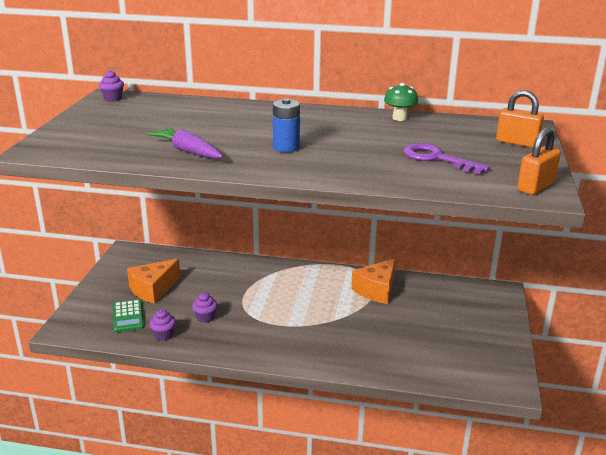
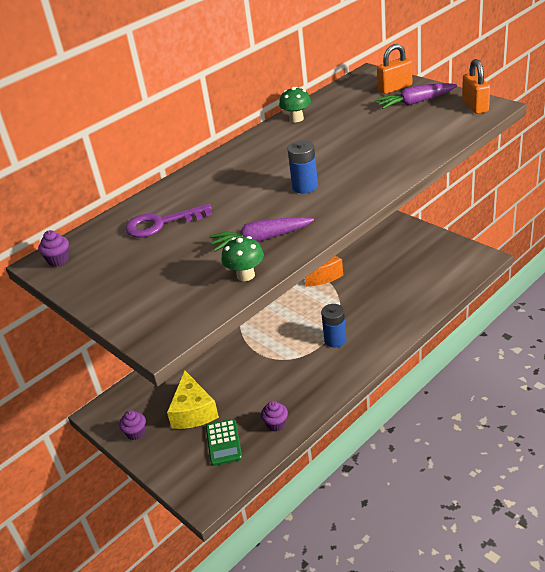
camera: 50 degrees left, 10 degrees up
(128, 316) = (224, 442): green calculator -> green calculator turned 60 degrees clockwise
(132, 158) = (245, 275): none -> green mushroom
(153, 289) = (193, 411): orange cheese -> yellow cheese
(205, 317) = (272, 388): purple cupcake -> purple cupcake (136, 433)
(292, 330) = (335, 340): none -> blue battery
(437, 158) = (394, 127): purple key -> purple key (161, 223)
(501, 157) = (415, 102): none -> purple carrot

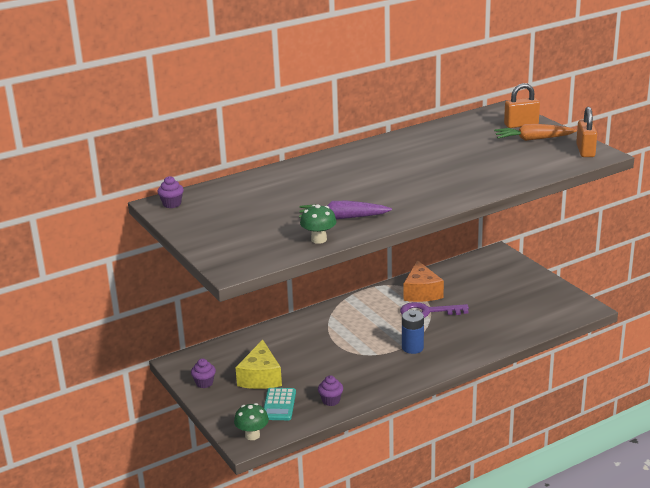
camera: 10 degrees right, 10 degrees down
(161, 223) = (265, 193): purple key -> purple key (428, 312)
(224, 442) = (279, 405): green calculator -> turquoise calculator
(296, 119) = (418, 135): green mushroom -> green mushroom (252, 435)
(305, 186) = (399, 187): blue battery -> none
(415, 102) = (533, 139): purple carrot -> orange carrot

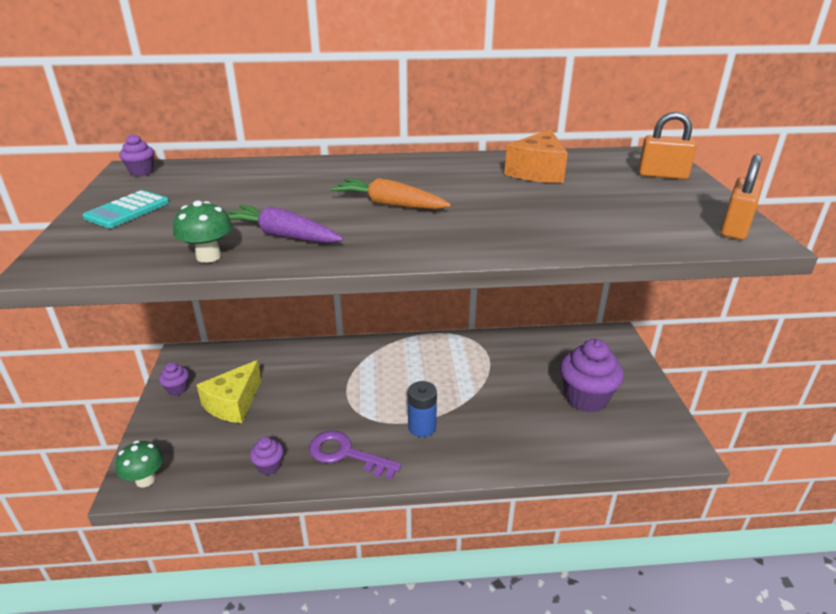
camera: 25 degrees right, 5 degrees up
(279, 405) = (213, 448): turquoise calculator -> turquoise calculator (127, 210)
(421, 292) = (491, 357): orange cheese -> orange cheese (537, 172)
(428, 312) = (478, 384): purple key -> purple key (346, 454)
(506, 298) = (586, 398): none -> purple cupcake
(533, 139) = (663, 195): orange carrot -> orange carrot (389, 204)

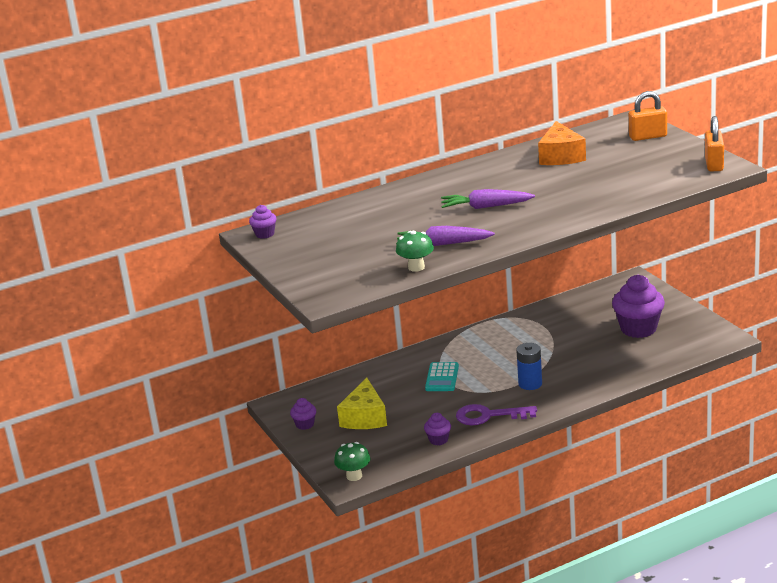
camera: 20 degrees left, 5 degrees down
(127, 210) = (310, 259): turquoise calculator -> turquoise calculator (442, 377)
(389, 204) = (486, 207): orange carrot -> purple carrot

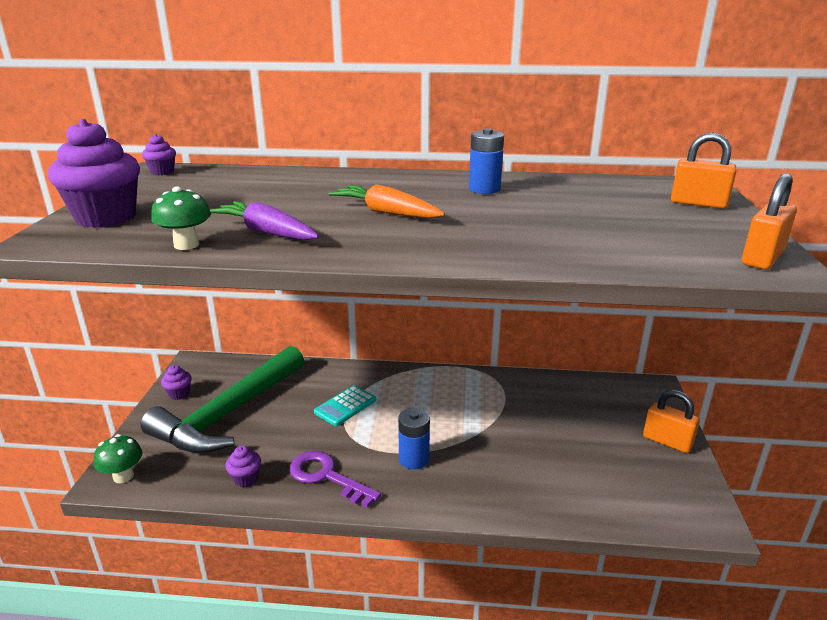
camera: 30 degrees right, 0 degrees up
(365, 417) = (228, 413): yellow cheese -> green hammer
(486, 207) = (386, 212): purple carrot -> orange carrot
(513, 169) = (484, 189): none -> blue battery
(560, 156) = (557, 193): orange cheese -> none
(638, 329) = (604, 450): purple cupcake -> purple cupcake (106, 218)
(670, 308) = (667, 441): none -> orange padlock

